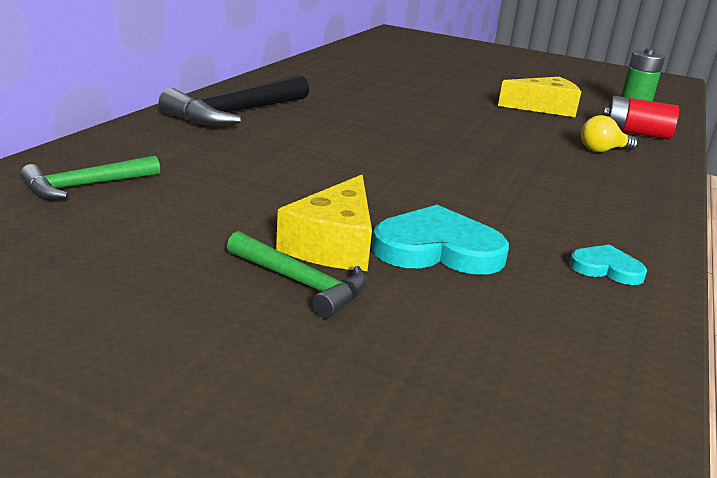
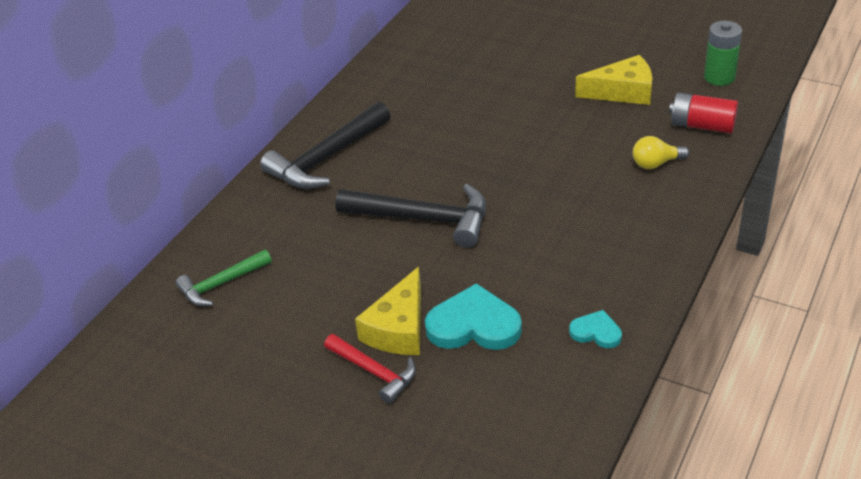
camera: 10 degrees right, 15 degrees up
(301, 283) = (374, 372): green hammer -> red hammer
(353, 161) = (423, 219): none -> black hammer

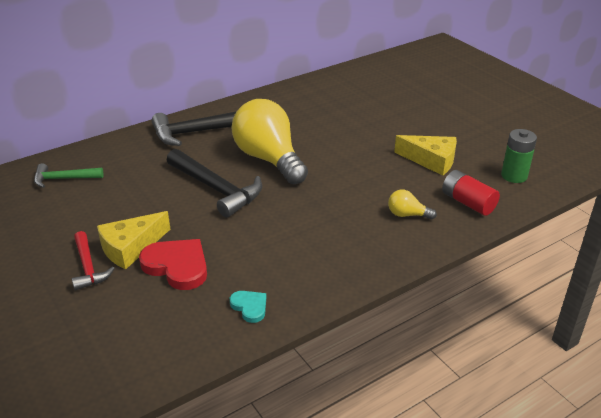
camera: 25 degrees right, 5 degrees down
(446, 159) = (269, 159): none -> yellow light bulb
(474, 325) = (177, 266): turquoise heart -> red heart

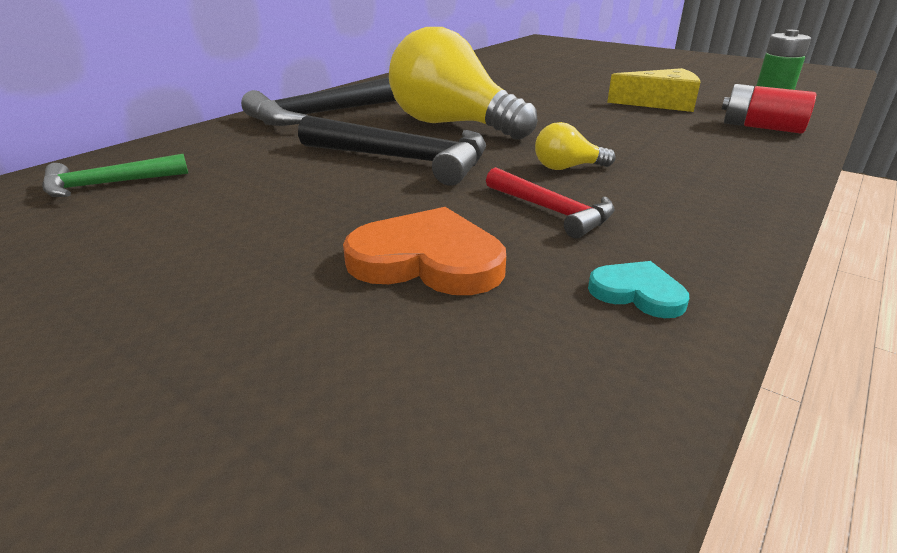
camera: 20 degrees left, 5 degrees down
(88, 267) = (230, 298): red hammer -> red hammer (552, 211)
(131, 248) = (308, 251): yellow cheese -> none
(177, 266) = (427, 260): red heart -> orange heart
(407, 215) = (709, 146): yellow light bulb -> yellow light bulb (567, 168)

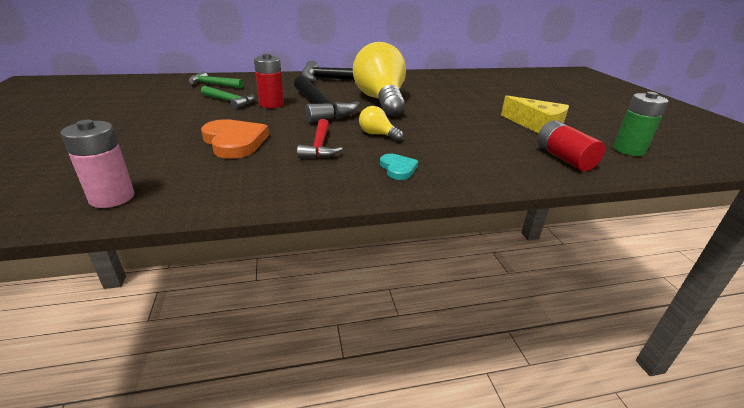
camera: 40 degrees right, 0 degrees up
(229, 201) = (230, 101): none -> green hammer
(318, 180) = (271, 104): none -> red battery
(515, 481) = (112, 198): none -> pink battery
(637, 293) = (266, 182): turquoise heart -> turquoise heart (398, 169)

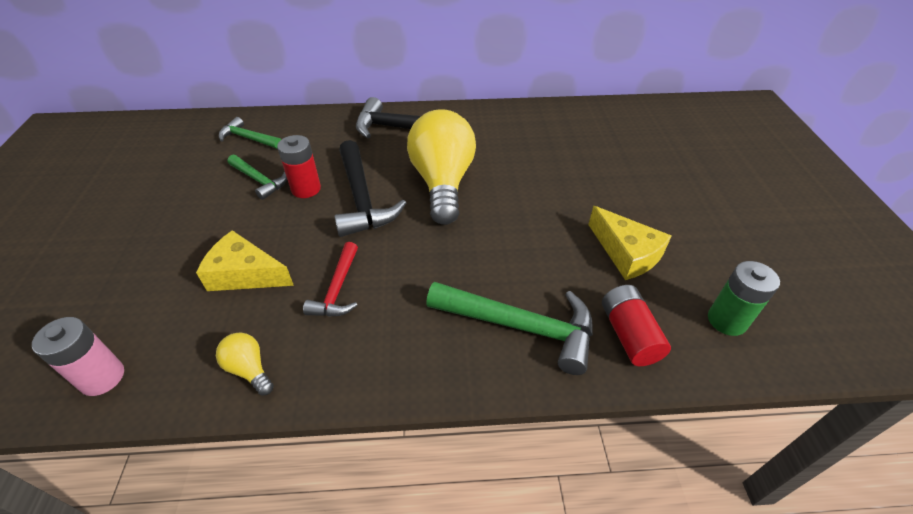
camera: 10 degrees right, 15 degrees up
(234, 142) = (245, 274): orange heart -> yellow cheese
(377, 134) = (413, 266): yellow light bulb -> yellow light bulb (249, 369)
(398, 169) = (414, 343): turquoise heart -> none
(479, 158) = (520, 326): none -> green hammer

